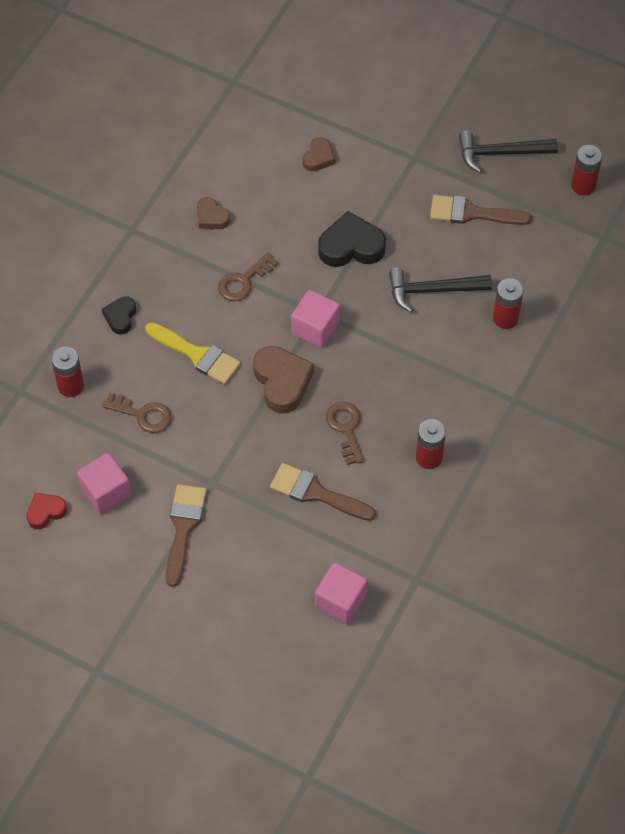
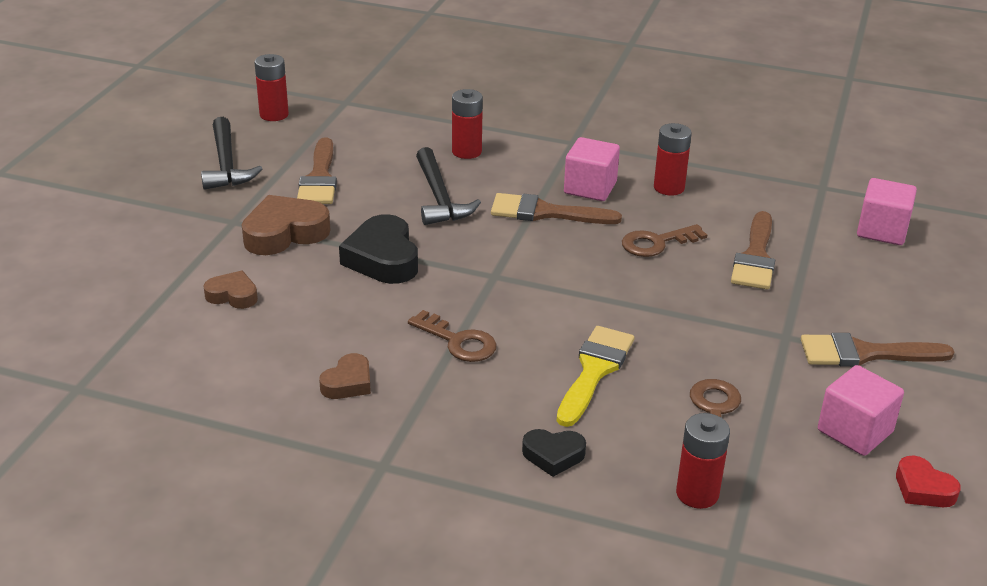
camera: 100 degrees left, 25 degrees down
(282, 382) = (610, 295): brown heart -> brown heart (285, 233)
(315, 328) = (519, 276): pink cube -> pink cube (590, 188)
(401, 360) = (545, 212): none -> brown brush

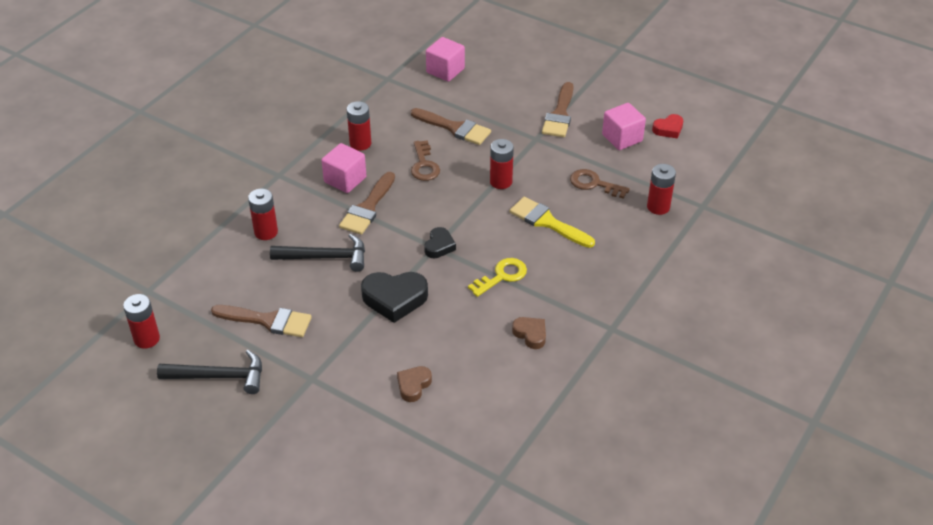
camera: 75 degrees left, 10 degrees up
(285, 233) = (341, 349): brown heart -> none
(458, 341) = (502, 276): brown key -> yellow key
(553, 455) = (618, 255): black heart -> black heart (439, 246)
(661, 314) = (501, 182): none -> red battery

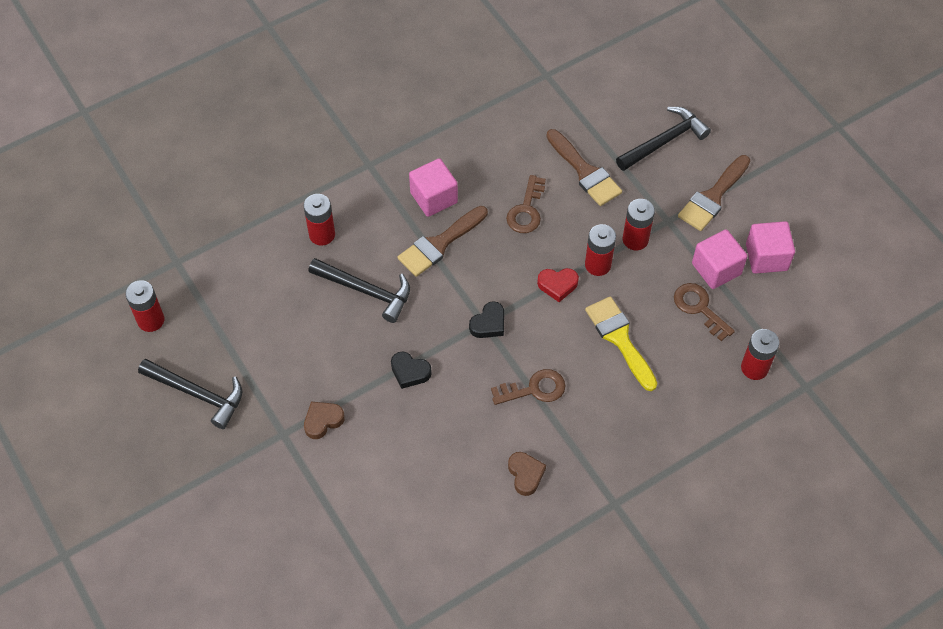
camera: 25 degrees right, 15 degrees up
(268, 321) = (273, 346): brown brush -> none
(360, 143) = (473, 155): red battery -> red battery (635, 239)
(394, 299) = (410, 372): black heart -> black heart, size x0.57
(413, 385) = (376, 485): brown heart -> brown heart (323, 421)
(445, 71) = (616, 87): pink cube -> pink cube (716, 269)
(502, 92) = (664, 141): none -> black hammer
(502, 276) = (534, 389): yellow key -> brown key
(668, 129) = (828, 265): red heart -> red heart (557, 285)

